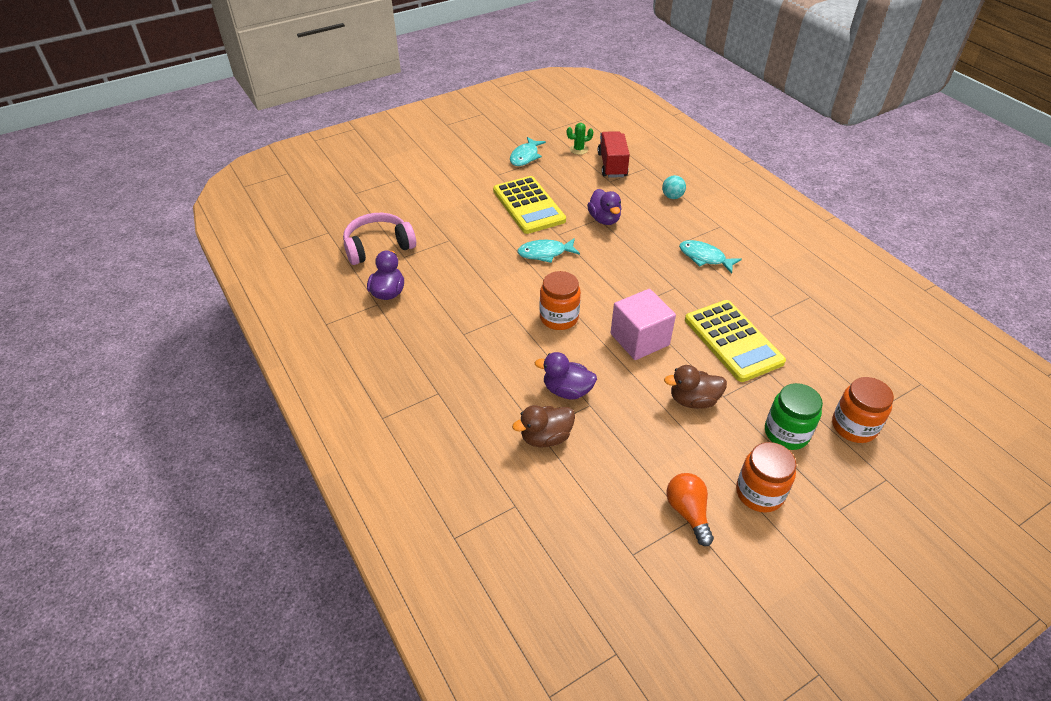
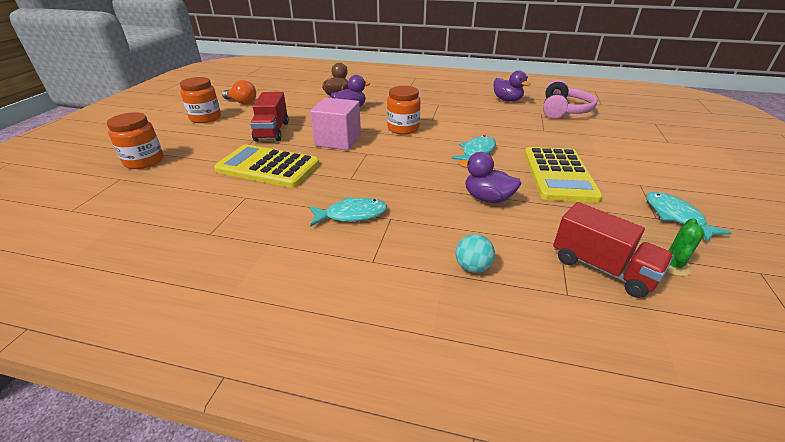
camera: 135 degrees right, 10 degrees down
(528, 206) = (559, 175): yellow calculator -> yellow calculator turned 105 degrees counterclockwise
(693, 400) = (272, 131): brown duck -> red truck
(786, 433) = (198, 141): green jar -> none

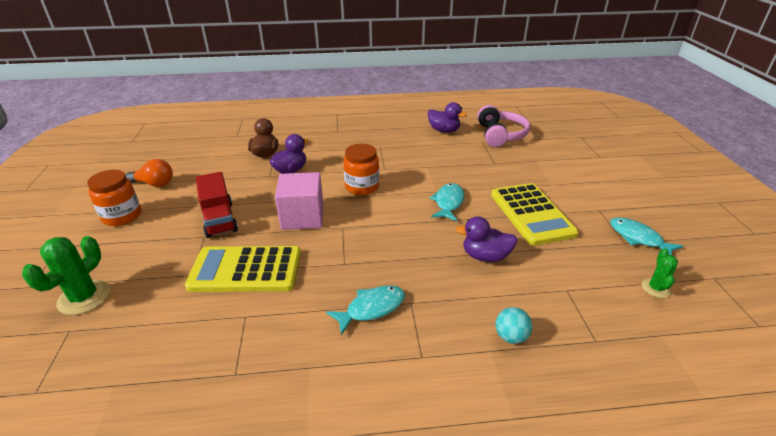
camera: 20 degrees left, 0 degrees up
(144, 161) = (84, 297): orange jar -> green cactus
(601, 268) = (608, 306): red truck -> none

